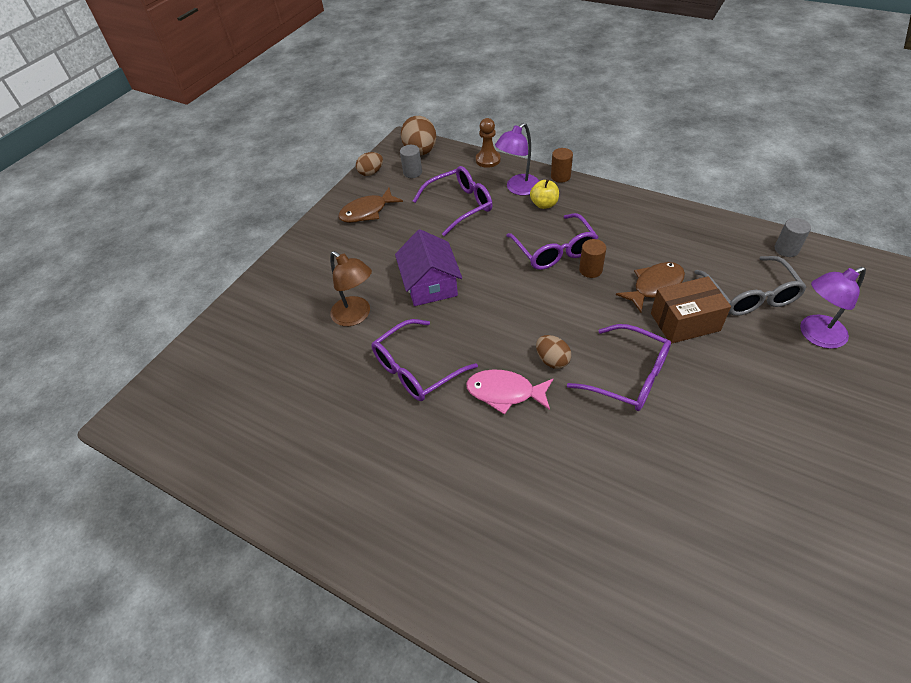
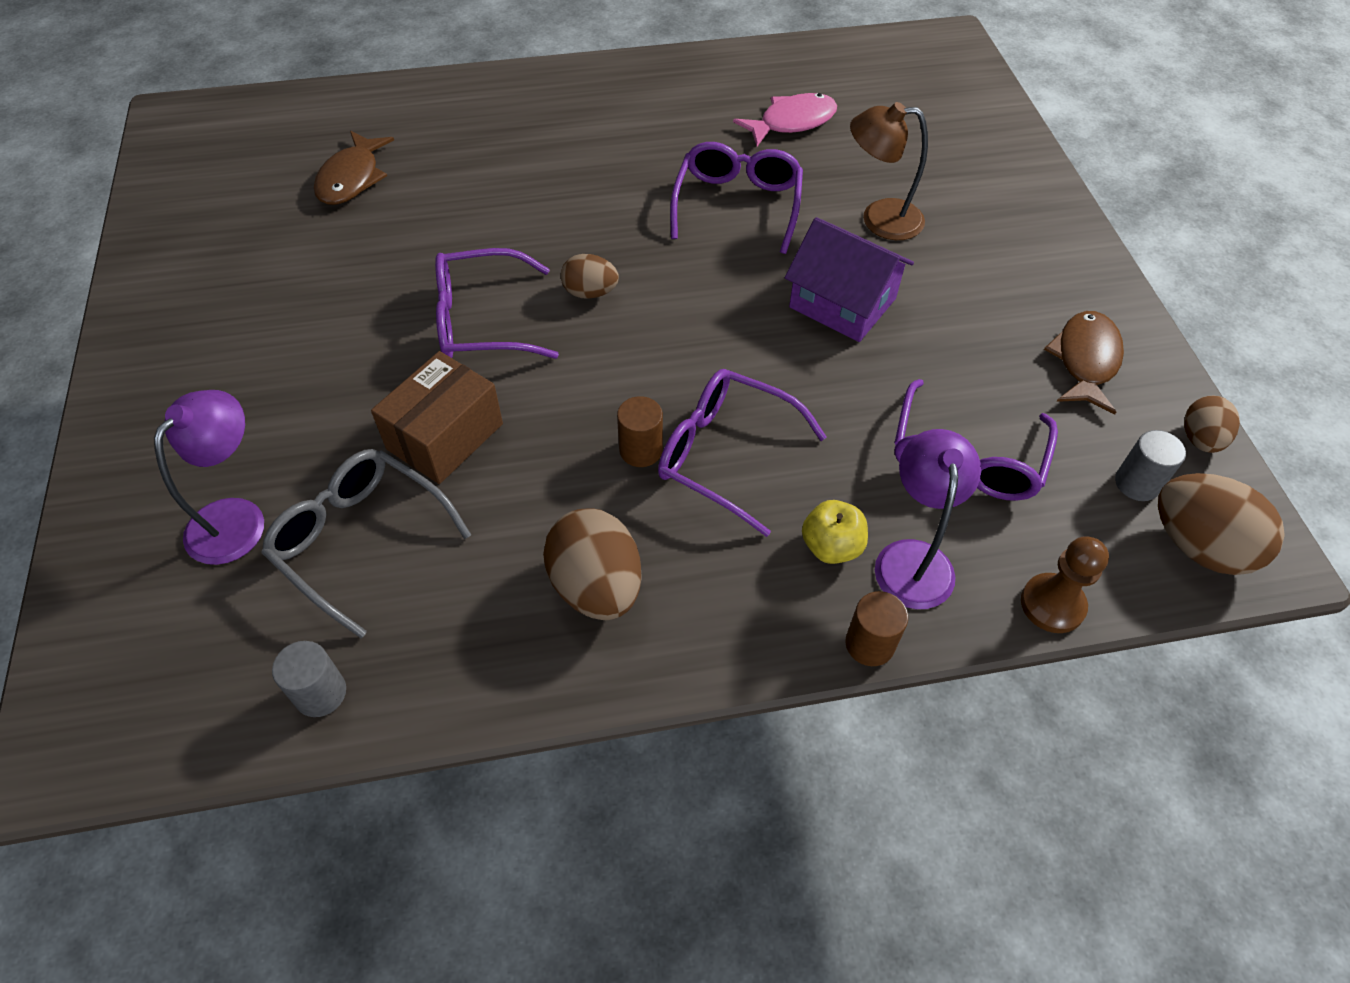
camera: 135 degrees right, 5 degrees up
(505, 392) = (615, 232): pink fish -> pink fish (792, 122)
(648, 233) = (596, 586): none -> brown egg
(654, 286) = (522, 474): brown fish -> brown fish (352, 178)

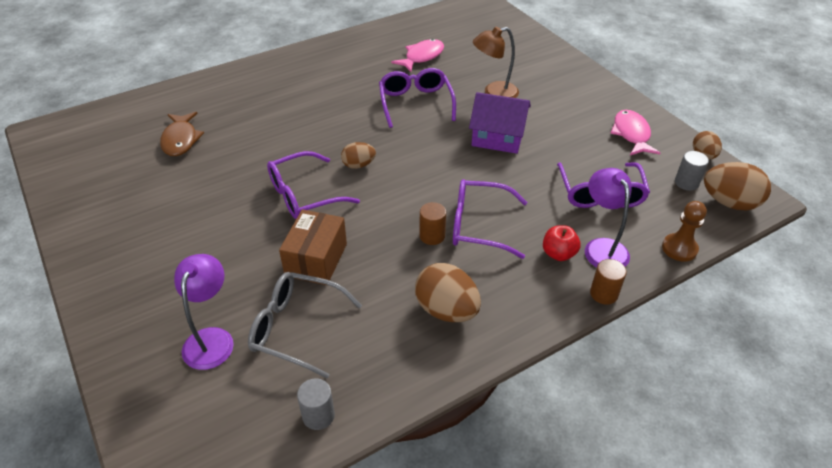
camera: 20 degrees left, 10 degrees down
(831, 546) = (558, 254): yellow apple -> red apple
(1085, 361) = (631, 134): brown fish -> pink fish

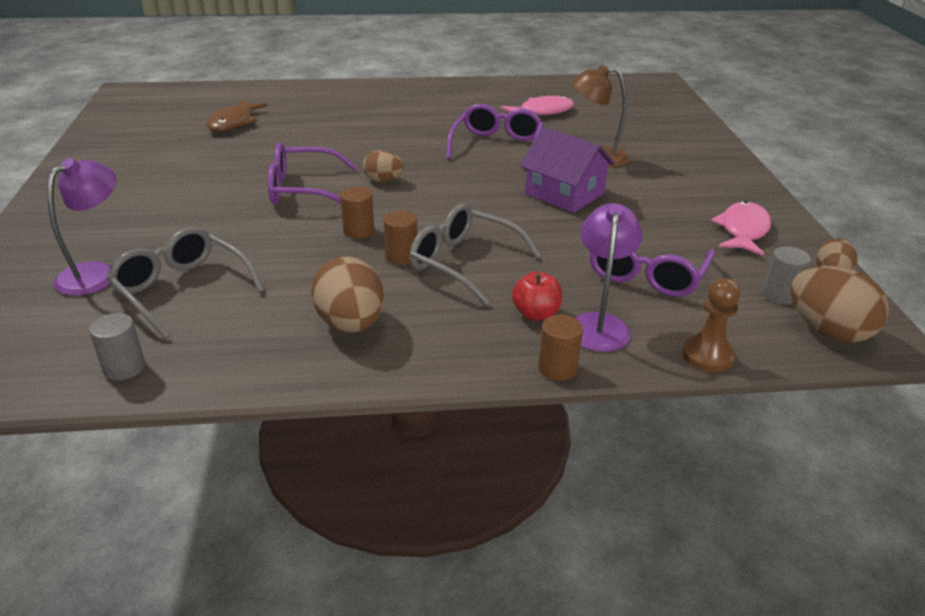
camera: 25 degrees right, 10 degrees down
(316, 260) = (260, 242): brown box -> none
(381, 222) = (358, 231): none -> brown cylinder
(478, 225) = (463, 262): purple glasses -> grey glasses

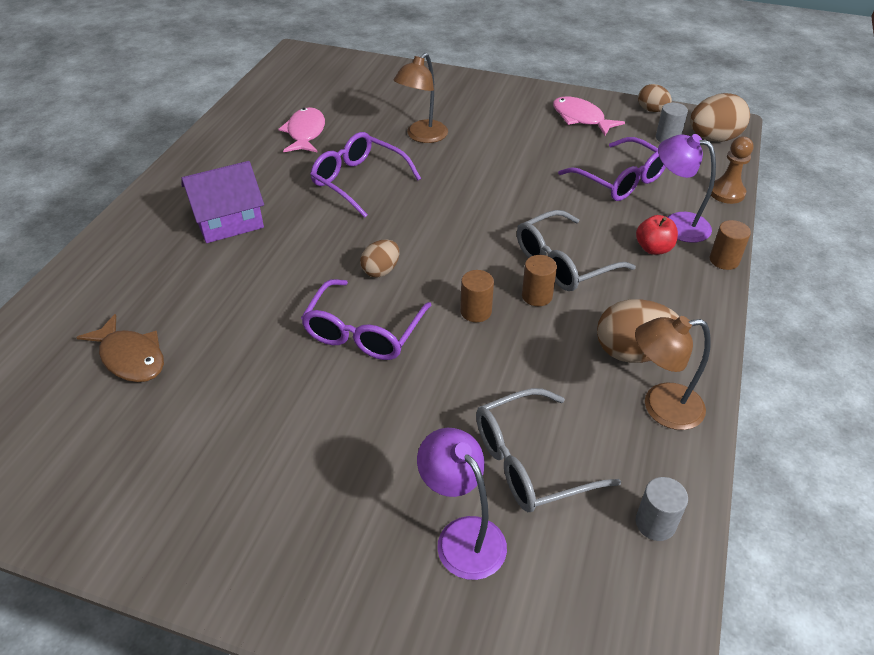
camera: 65 degrees left, 10 degrees up
(278, 352) = (661, 407): none -> brown lamp
(564, 194) = (477, 175): purple house -> purple house (228, 220)

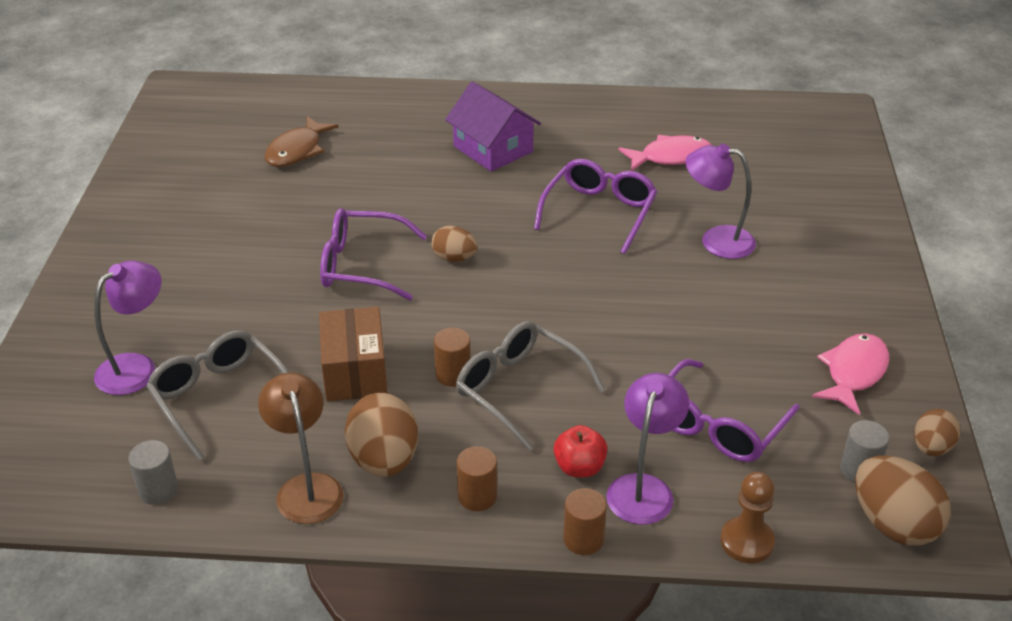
camera: 75 degrees right, 5 degrees down
(422, 136) = (716, 240): brown lamp -> purple lamp
(476, 311) = (413, 333): brown cylinder -> brown cylinder (477, 496)
(517, 357) = (355, 372): none -> brown box

